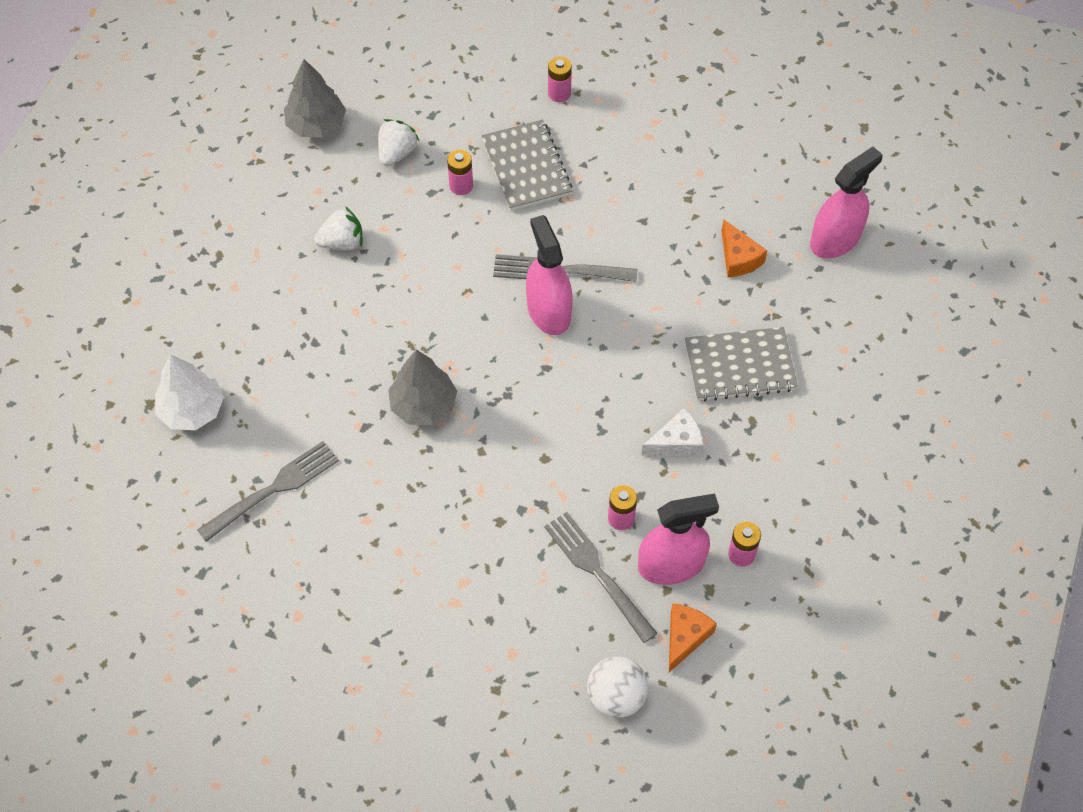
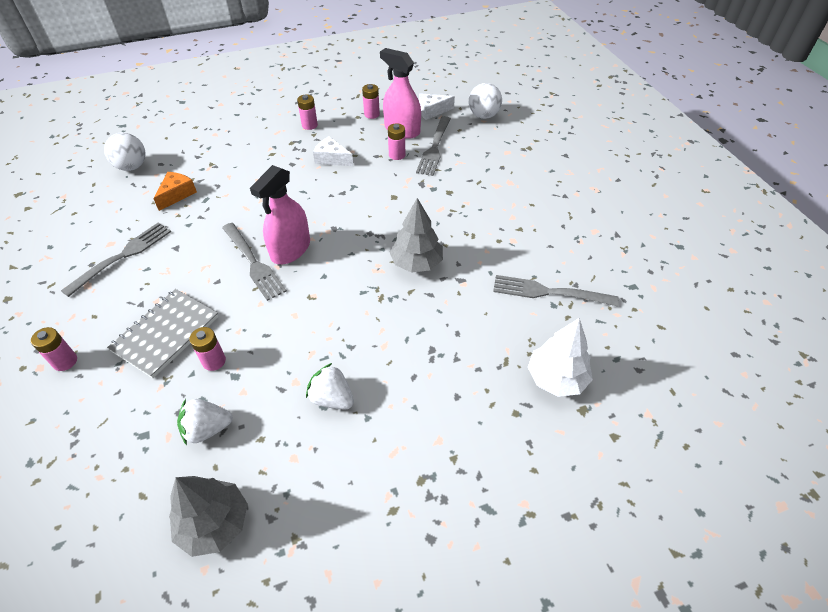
camera: 130 degrees left, 10 degrees down
(668, 175) = (122, 256): none -> grey fork
(685, 637) = (432, 111): orange cheese -> white cheese
(740, 366) = (260, 160): grey notebook -> none
(776, 463) = (309, 125): none -> pink battery
(835, 239) = (132, 166): pink spray bottle -> white ball

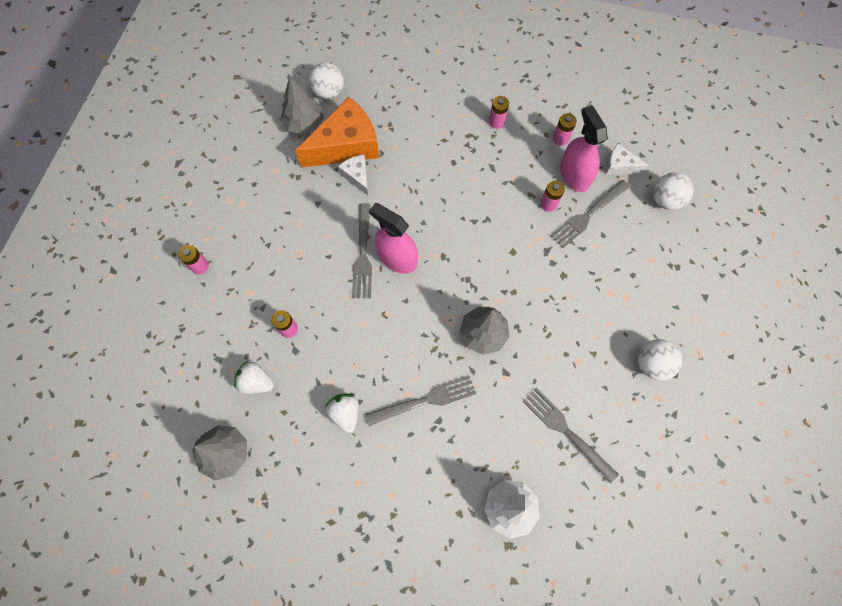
camera: 35 degrees right, 20 degrees up
(120, 197) = (304, 123): none -> grey tree
(122, 256) = (277, 189): grey fork -> grey fork (425, 400)
(166, 333) = (271, 283): grey notebook -> none
(177, 194) = (346, 145): orange cheese -> orange cheese, size x2.06
(290, 249) = (397, 258): pink spray bottle -> pink spray bottle turned 60 degrees clockwise
(332, 159) = (490, 176): white cheese -> white cheese (357, 176)
(569, 212) = (651, 364): none -> white ball

